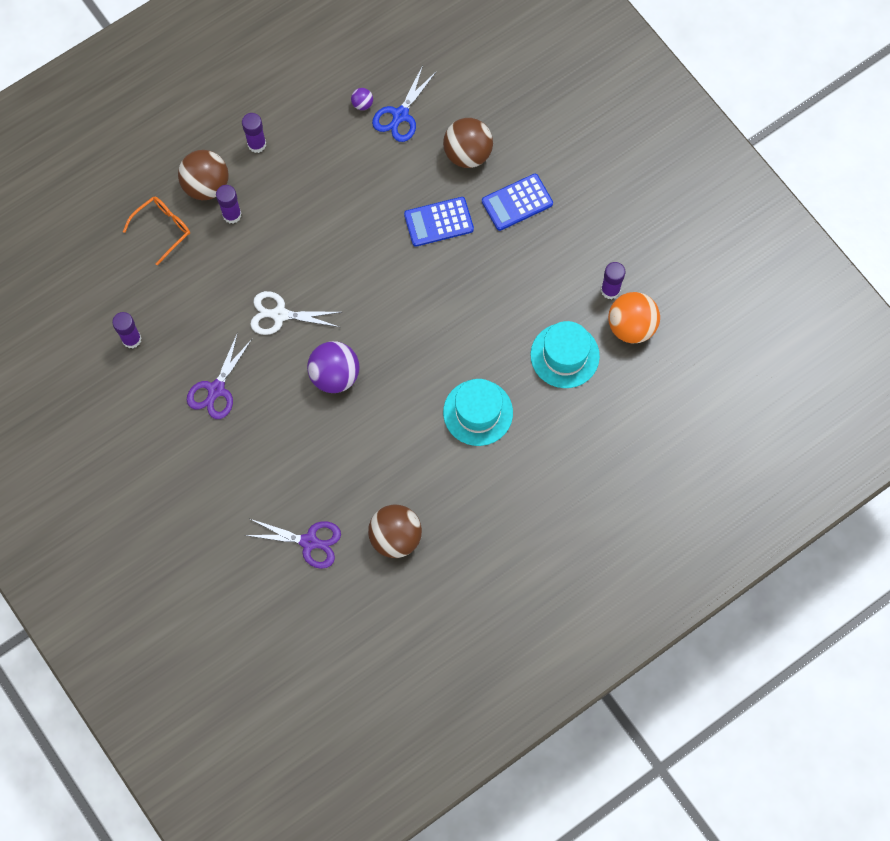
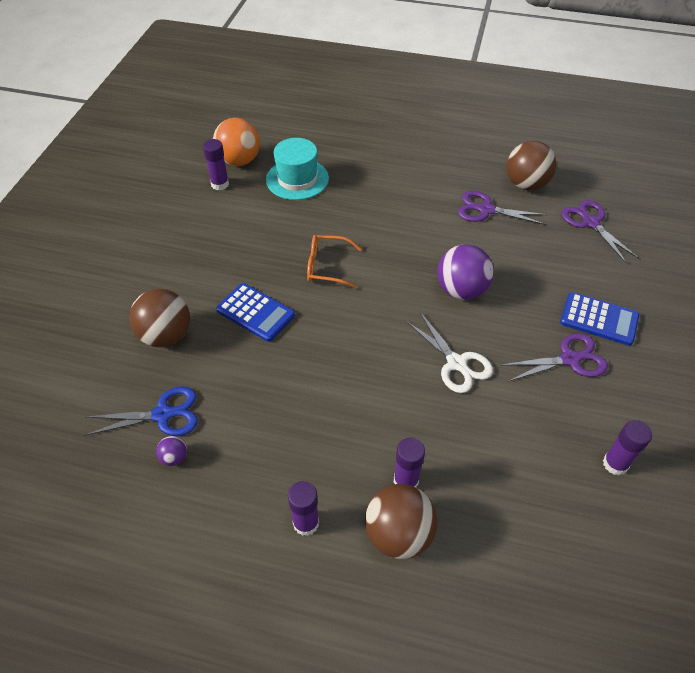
camera: 130 degrees left, 20 degrees down
(162, 229) = (488, 536): orange glasses -> orange glasses (327, 267)
(396, 473) = (486, 210): none -> purple scissors
(478, 412) = (391, 196): turquoise hat -> none
(517, 202) = (189, 274): blue calculator -> blue calculator (599, 319)

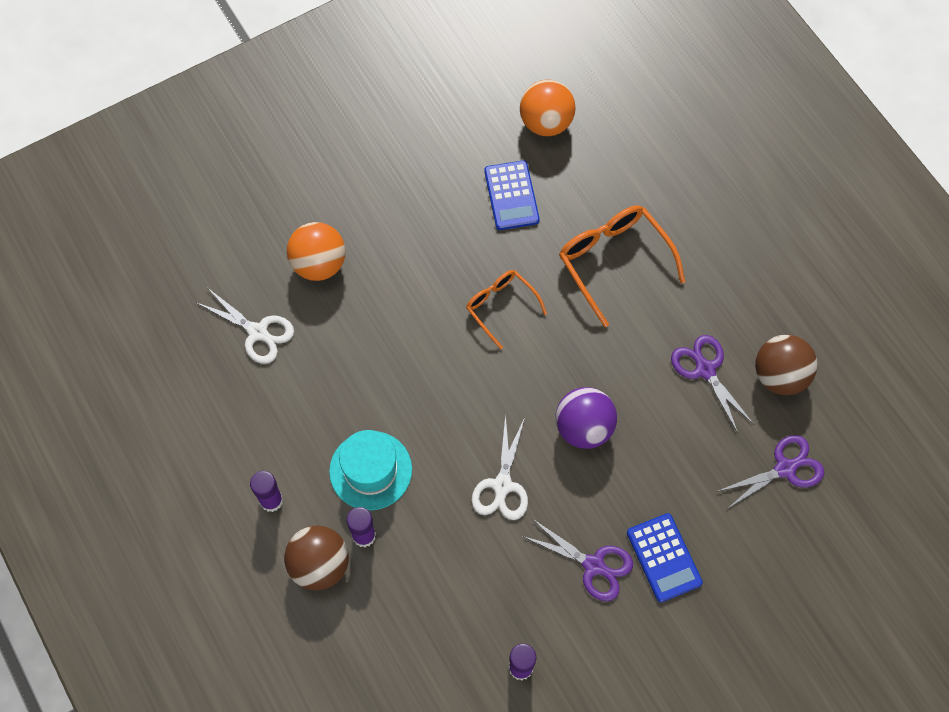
camera: 45 degrees right, 15 degrees up
(163, 414) = (257, 332): blue scissors -> white scissors
(166, 335) = (319, 264): brown ball -> orange ball
(174, 457) = (236, 373): purple ball -> none
(220, 184) = (502, 138): purple glue stick -> none
(255, 312) = (402, 301): blue calculator -> blue calculator (511, 196)
(297, 179) = (575, 189): turquoise hat -> turquoise hat (370, 470)
(367, 197) = (614, 262): none -> orange glasses
(590, 223) = (785, 468): purple scissors -> purple scissors turned 45 degrees clockwise

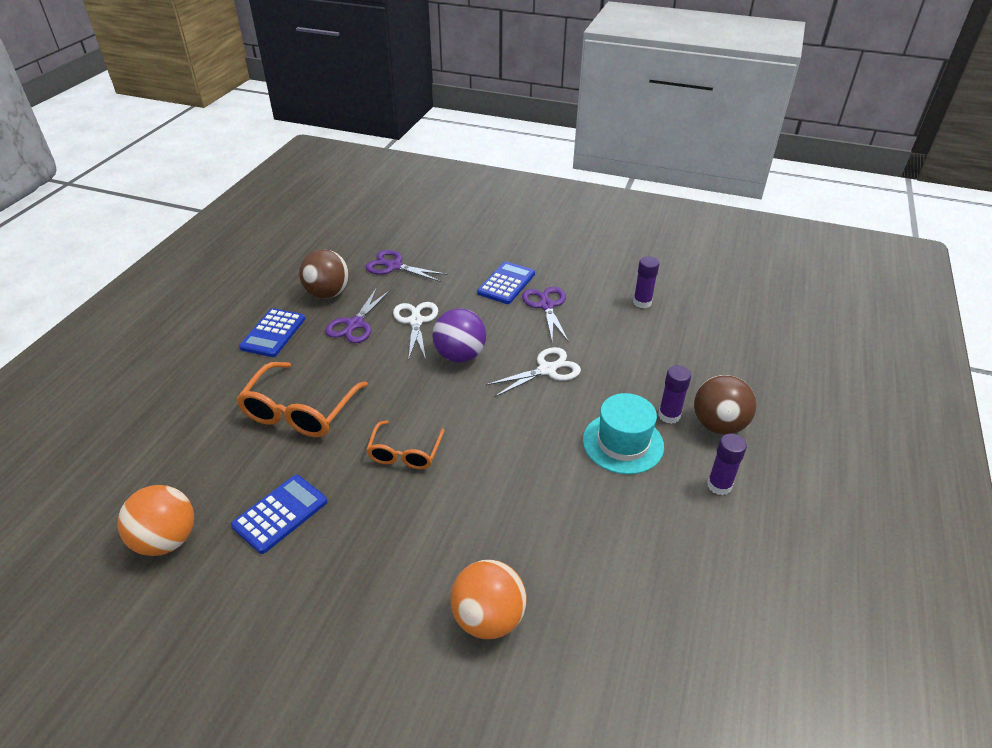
camera: 130 degrees left, 25 degrees down
(257, 332) = (607, 613): white scissors -> white scissors (416, 321)
(745, 295) = (273, 333): none -> blue calculator

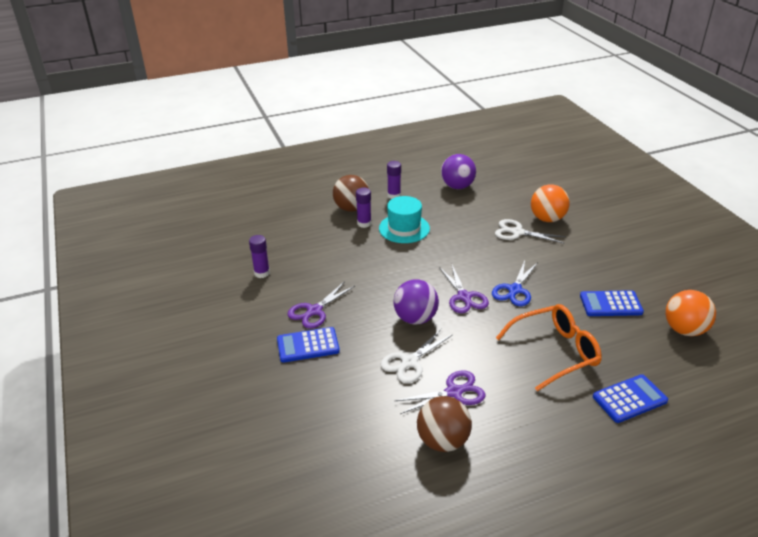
camera: 130 degrees left, 5 degrees down
(273, 333) = (524, 431): blue calculator -> blue calculator (629, 399)
(394, 266) = (357, 428): purple scissors -> purple scissors (464, 297)
(405, 452) = (514, 290): orange glasses -> blue scissors
(547, 370) = (381, 277): white scissors -> white scissors (517, 232)
(685, 579) = (457, 186): none -> purple ball

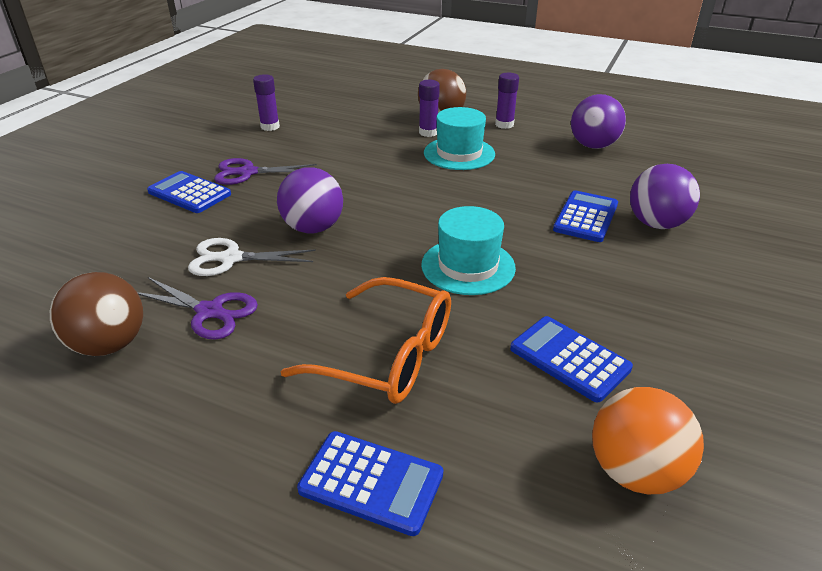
camera: 45 degrees right, 0 degrees up
(464, 297) = (398, 239): purple scissors -> none
(514, 290) = (468, 266): blue scissors -> turquoise hat
(517, 232) = (585, 217): white scissors -> blue calculator
(547, 219) = (656, 224): orange ball -> purple ball

